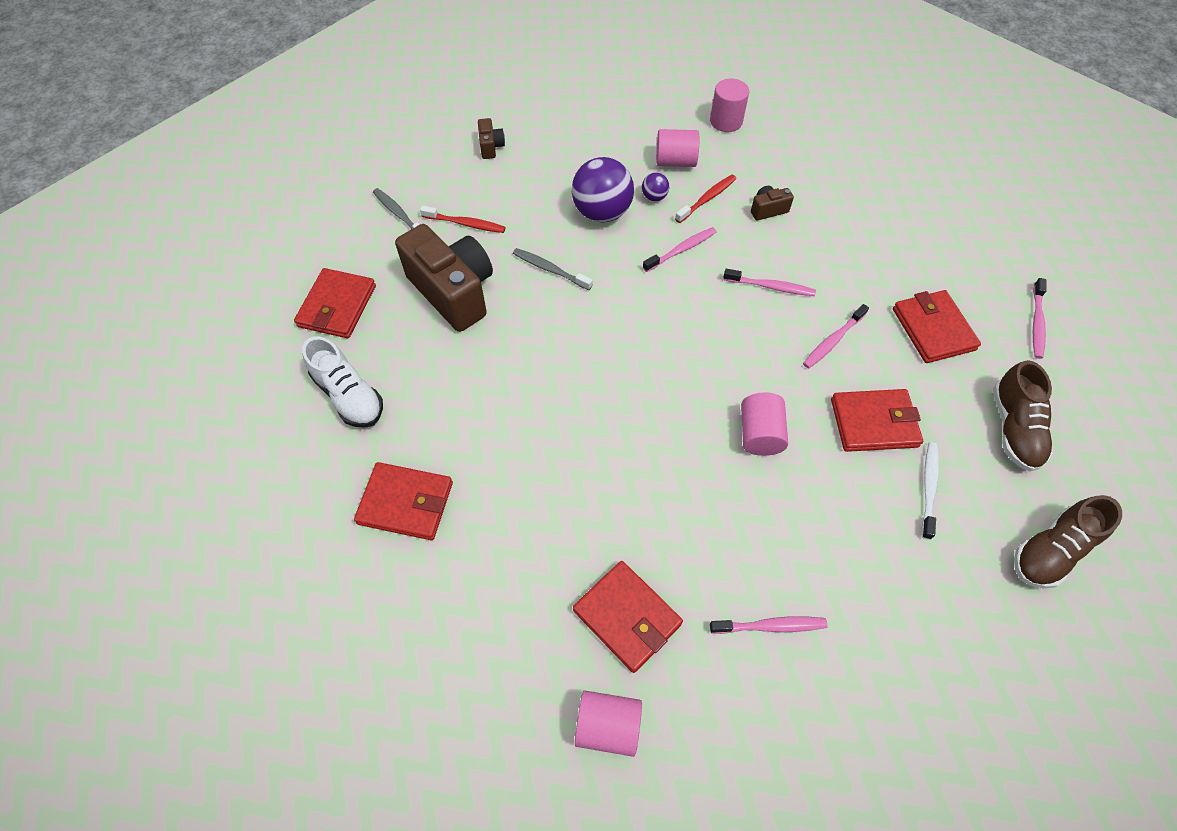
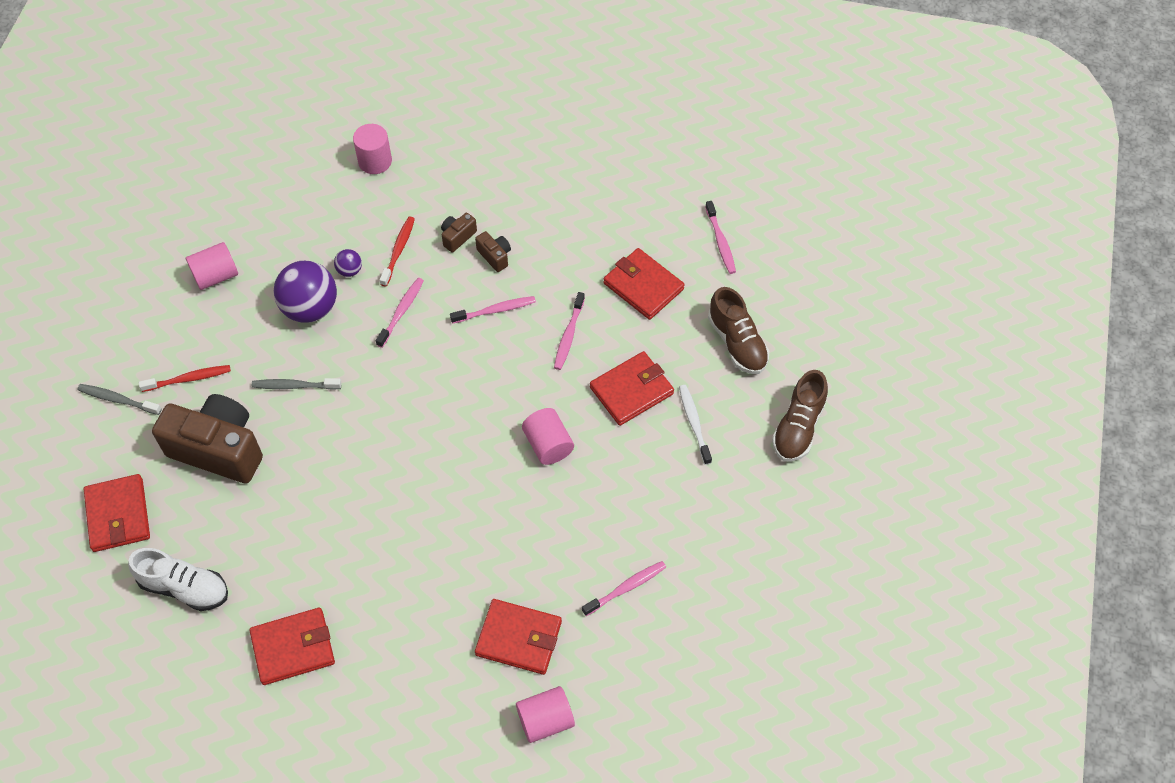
camera: 30 degrees left, 0 degrees up
(491, 146) = (164, 289): brown camera -> brown camera (495, 256)
(675, 161) = (350, 225): pink cylinder -> pink cylinder (216, 276)

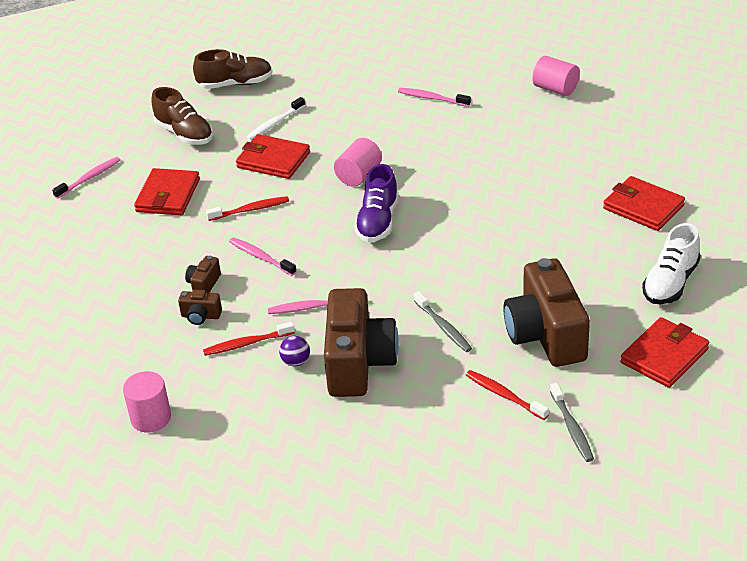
camera: 120 degrees left, 20 degrees down
(184, 587) = (670, 283): white shoe -> white shoe turned 135 degrees counterclockwise
(216, 276) = (383, 448): pink cylinder -> none
(310, 308) = (358, 363): purple ball -> brown camera
(467, 420) = (378, 221): none -> purple shoe
(518, 638) = (517, 121): red wallet -> none
(569, 335) = (250, 210): pink toothbrush -> red toothbrush
(737, 342) = (184, 133): brown shoe -> brown shoe turned 105 degrees clockwise

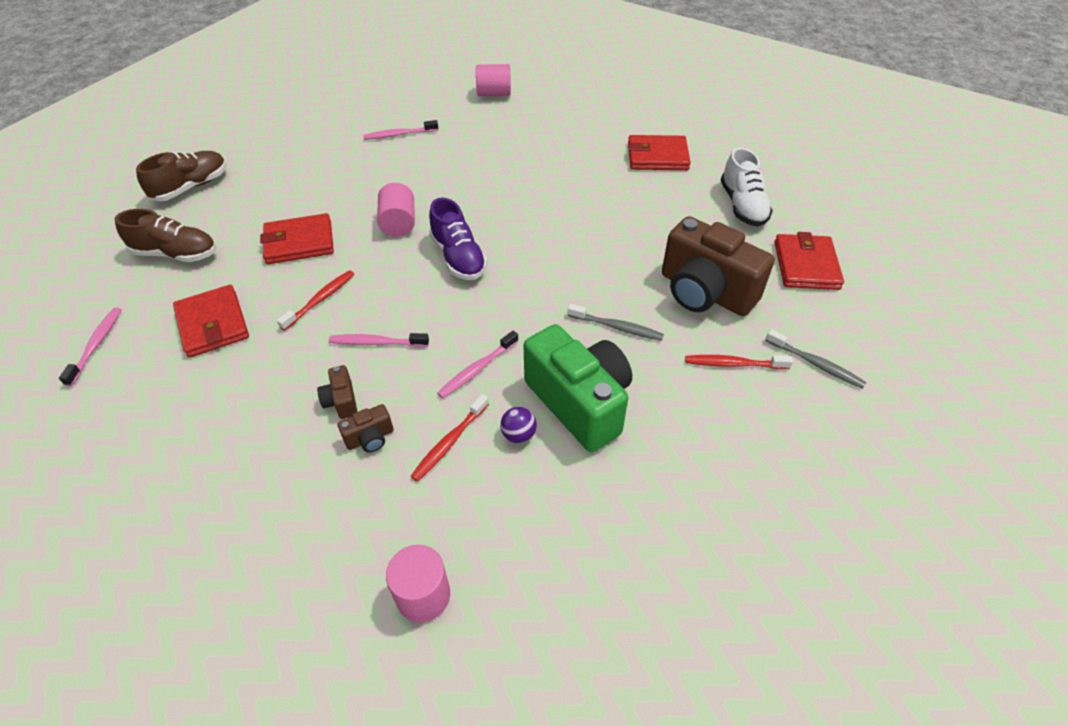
camera: 40 degrees left, 10 degrees up
(274, 124) = (268, 208): white toothbrush -> none
(358, 363) = (579, 402): brown camera -> green camera

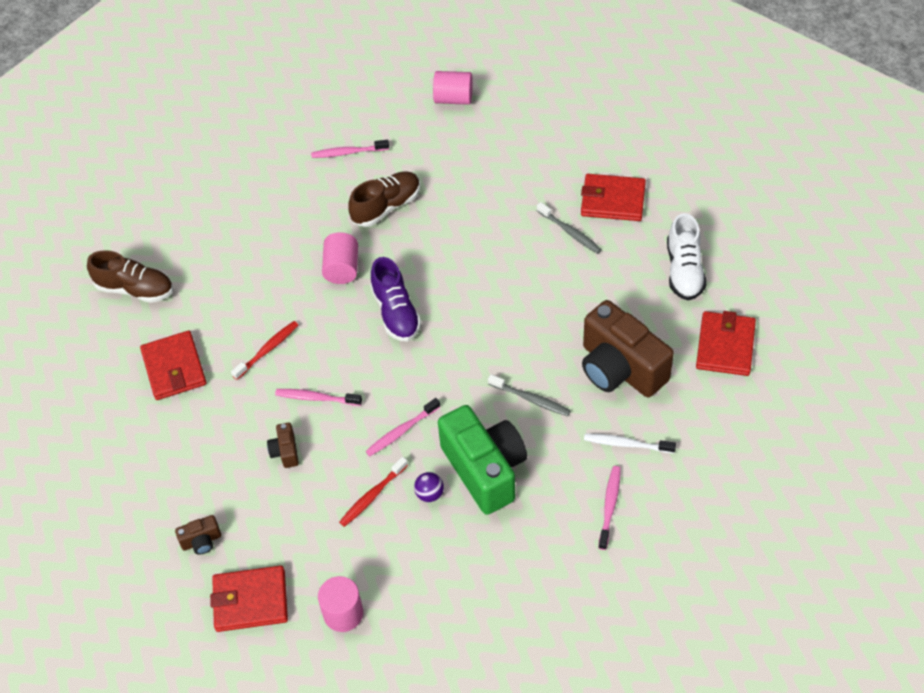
camera: 10 degrees right, 5 degrees up
(96, 345) = (77, 381): pink toothbrush -> pink toothbrush (609, 506)
(191, 187) = (142, 209): brown shoe -> brown shoe (386, 207)
(299, 242) = (248, 284): red wallet -> red wallet (250, 601)
(370, 438) = (308, 487): brown camera -> brown camera (201, 541)
(733, 364) = (626, 444): red toothbrush -> white toothbrush
(815, 364) = (700, 450): grey toothbrush -> grey toothbrush (570, 232)

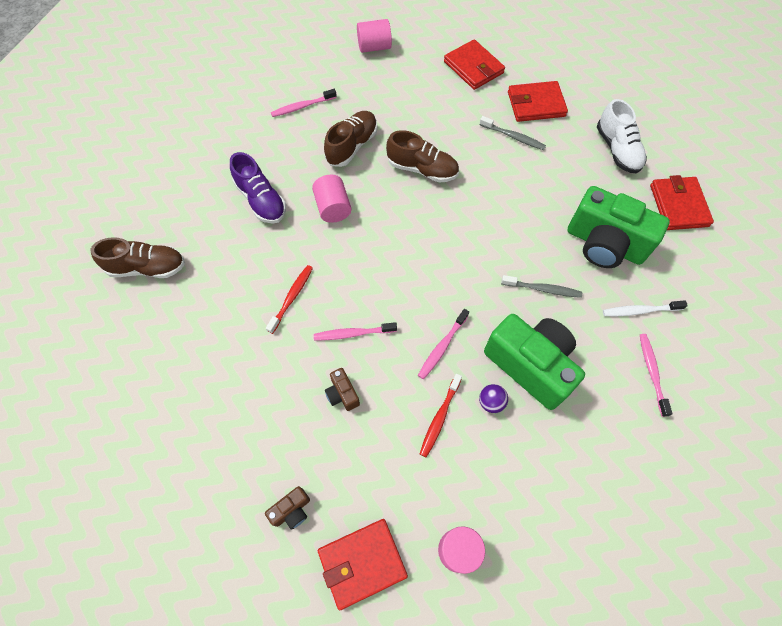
camera: 20 degrees left, 10 degrees up
(174, 368) = (208, 336): red wallet -> red wallet (473, 67)
(396, 312) = (395, 237): purple shoe -> purple shoe (261, 200)
(453, 247) = (422, 169): none -> brown shoe
(620, 369) = (604, 244): brown camera -> green camera

